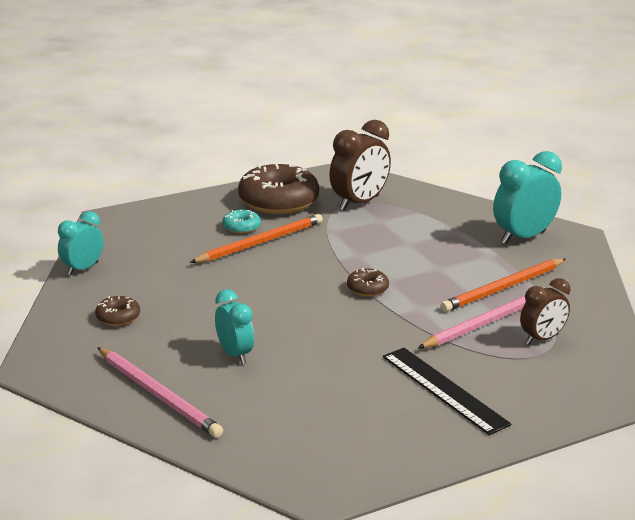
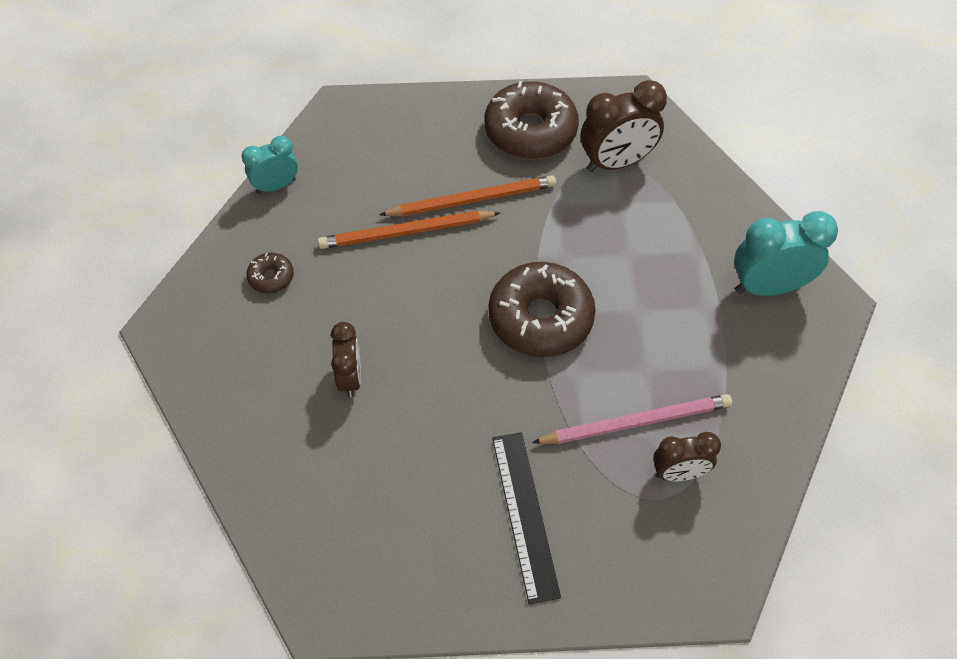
camera: 25 degrees right, 30 degrees up
(158, 395) = (249, 413): pink pencil -> none
(235, 354) = (350, 378): turquoise clock -> brown clock
(241, 227) = (466, 166): turquoise donut -> none
(367, 288) = (540, 318): brown donut -> brown donut, size x2.22
(503, 288) = (689, 370): orange pencil -> orange pencil (406, 232)

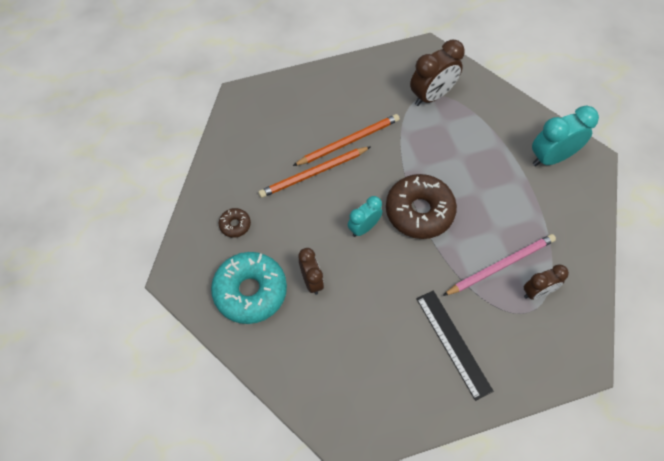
camera: 15 degrees left, 5 degrees up
(259, 371) = (250, 291): none -> turquoise donut
(276, 186) = (215, 161): turquoise clock -> turquoise clock (364, 228)
(530, 131) = (370, 86): brown donut -> none

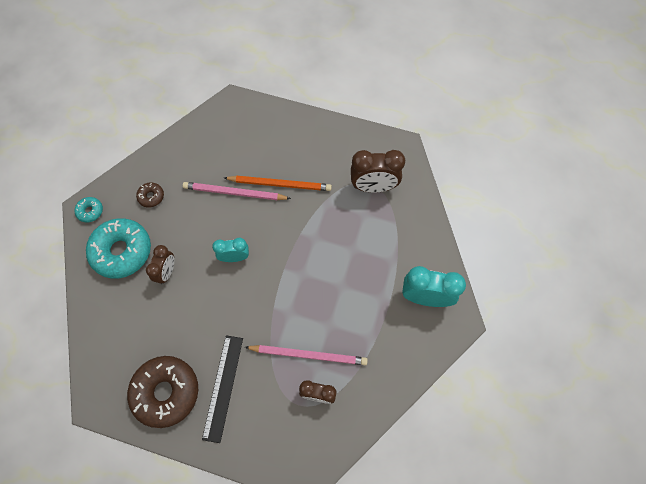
camera: 35 degrees right, 5 degrees up
(183, 276) = (90, 211): none -> turquoise donut
(313, 173) = (234, 193): orange pencil -> pink pencil
(419, 211) = (284, 272): brown donut -> brown donut (166, 392)

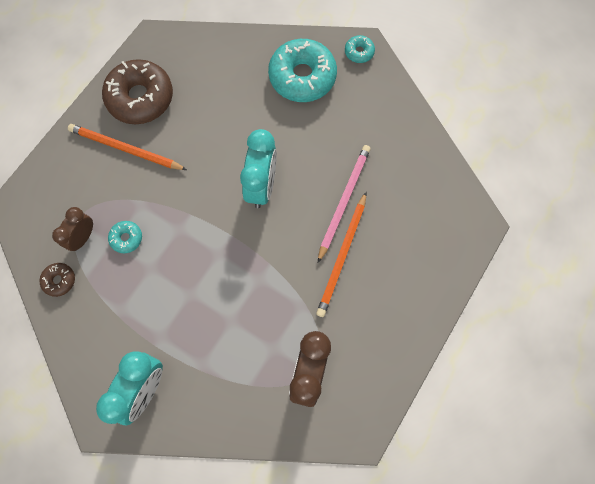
camera: 105 degrees right, 5 degrees up
(151, 197) = (362, 113): brown donut -> brown donut (59, 280)
(167, 272) = (265, 116): brown clock -> none
(223, 387) = (125, 149): black ruler -> orange pencil
(235, 257) = (261, 186): turquoise clock -> turquoise clock, size x1.60
(308, 355) = (126, 238): pink pencil -> turquoise donut

